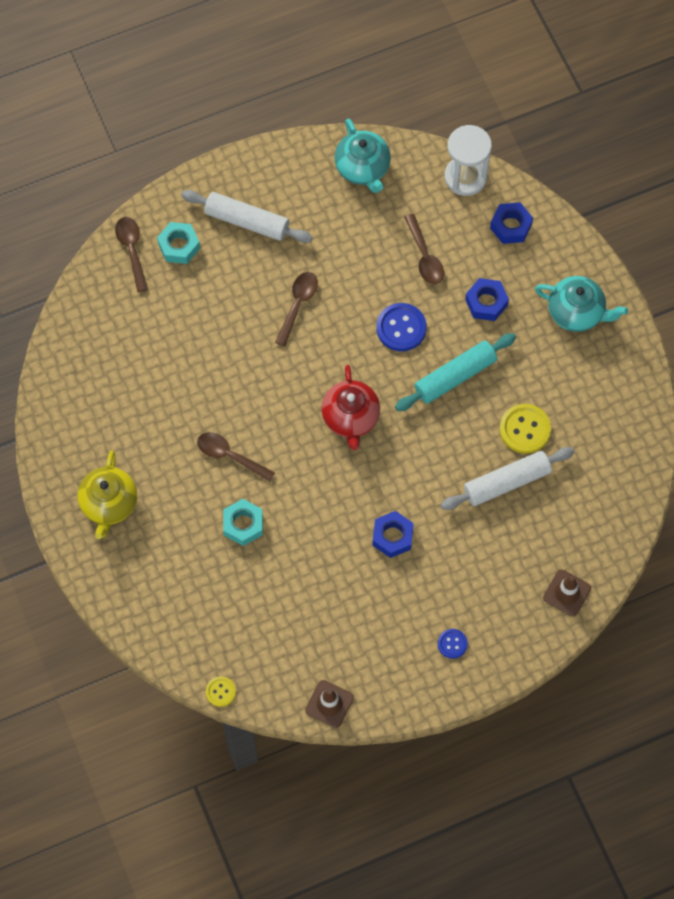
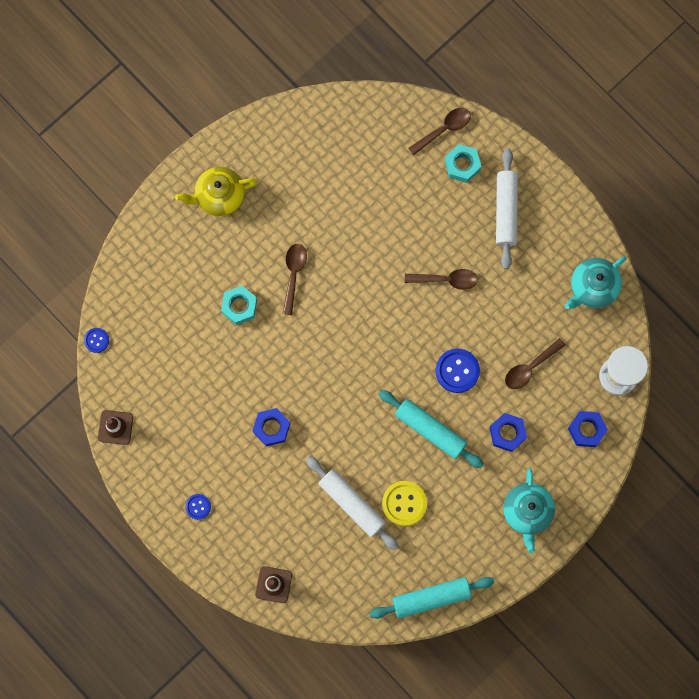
camera: 70 degrees right, 10 degrees up
(220, 692) = (96, 340): yellow button -> blue button
(351, 418) = (362, 358): red teapot -> none
(635, 437) = (431, 598): none -> turquoise rolling pin

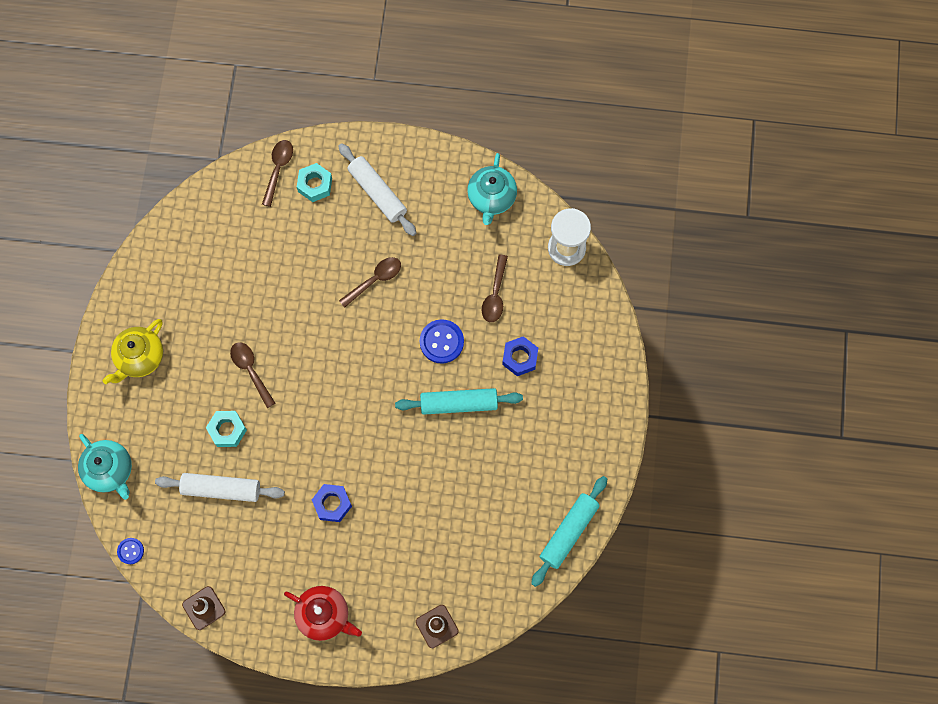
camera: 40 degrees left, 5 degrees down
(198, 506) = (324, 615): blue button -> red teapot
(352, 504) = (446, 511): white rolling pin -> white rolling pin (221, 489)
(404, 503) = (486, 476): yellow button -> none
(527, 512) = (585, 405): turquoise teapot -> turquoise teapot (110, 470)
(586, 430) = (577, 307): blue nut -> none

